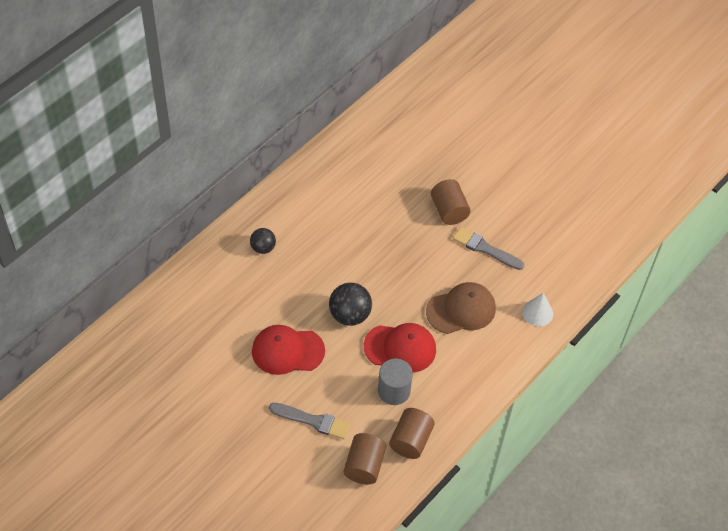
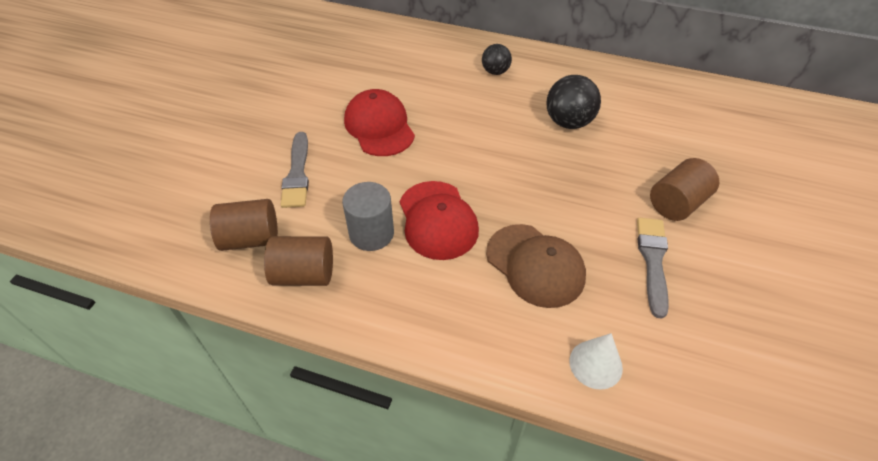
camera: 70 degrees right, 5 degrees down
(349, 315) = (456, 160): black ball -> black ball (568, 122)

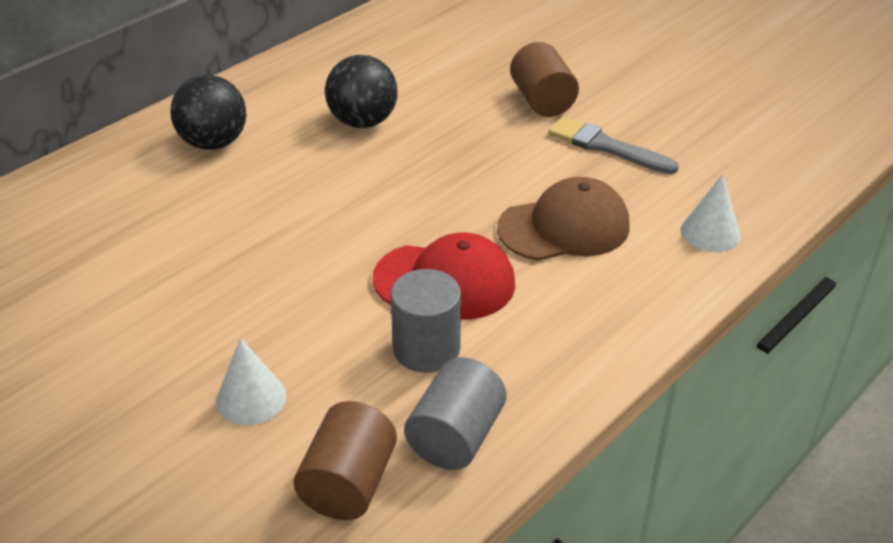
camera: 65 degrees left, 10 degrees down
(297, 174) = (251, 398): grey brush -> white cone
(304, 274) = (455, 436): brown cylinder -> grey cylinder
(379, 126) = (224, 283): red cap -> none
(495, 72) = (213, 143): black ball -> black ball, size x1.61

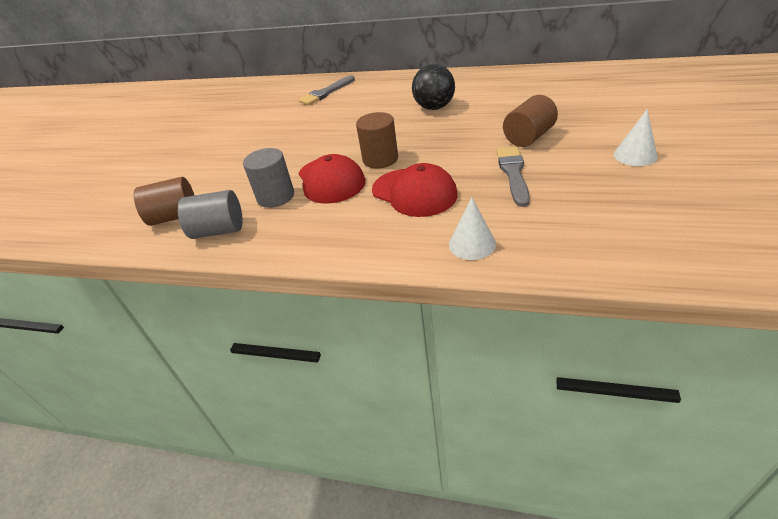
camera: 65 degrees right, 0 degrees up
(133, 186) = (326, 92): none -> grey brush
(213, 143) = (374, 90): black ball -> none
(251, 398) = (215, 173): white cone -> white cone (635, 155)
(445, 220) = (380, 159): none -> brown cylinder
(564, 227) = (414, 192): brown cap -> red cap

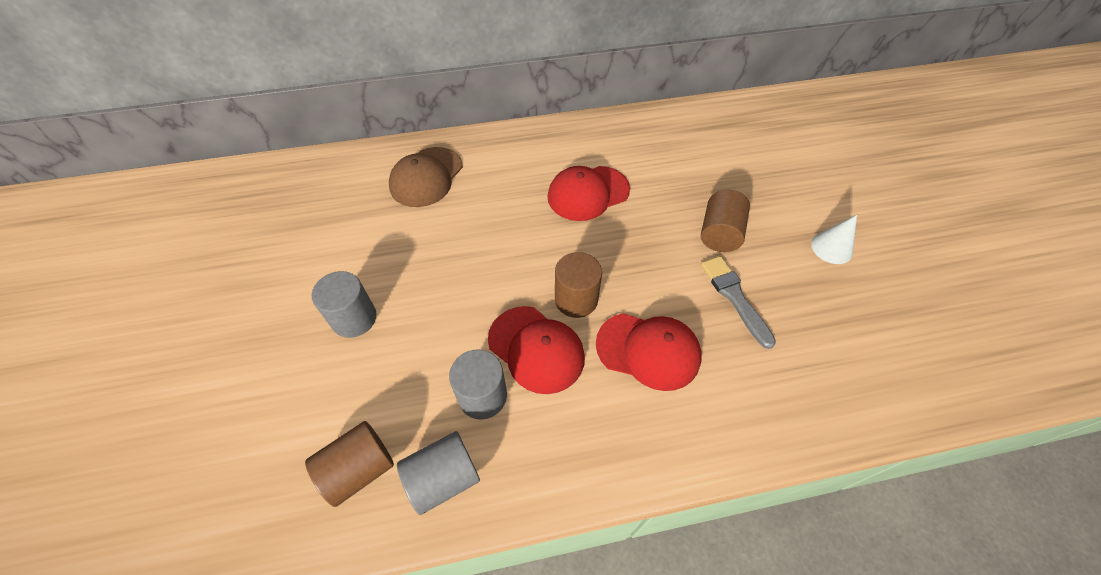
camera: 30 degrees left, 15 degrees up
(229, 150) = (354, 318): none -> grey cylinder
(326, 92) = (426, 177): grey brush -> brown cap
(434, 107) = (588, 193): black ball -> red cap
(472, 244) = (752, 419): white cone -> none

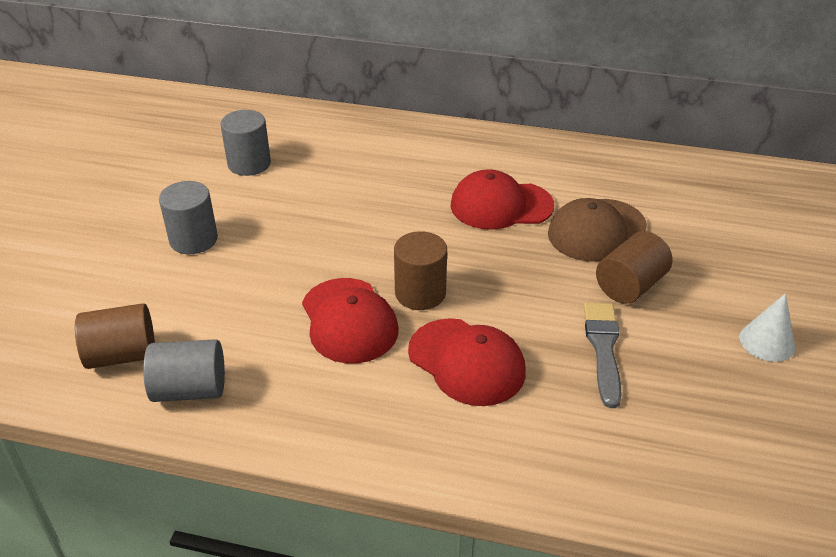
camera: 25 degrees right, 15 degrees down
(426, 177) = (339, 145): brown cap -> brown cap (596, 230)
(482, 396) = (269, 340): grey cylinder -> grey cylinder (249, 164)

